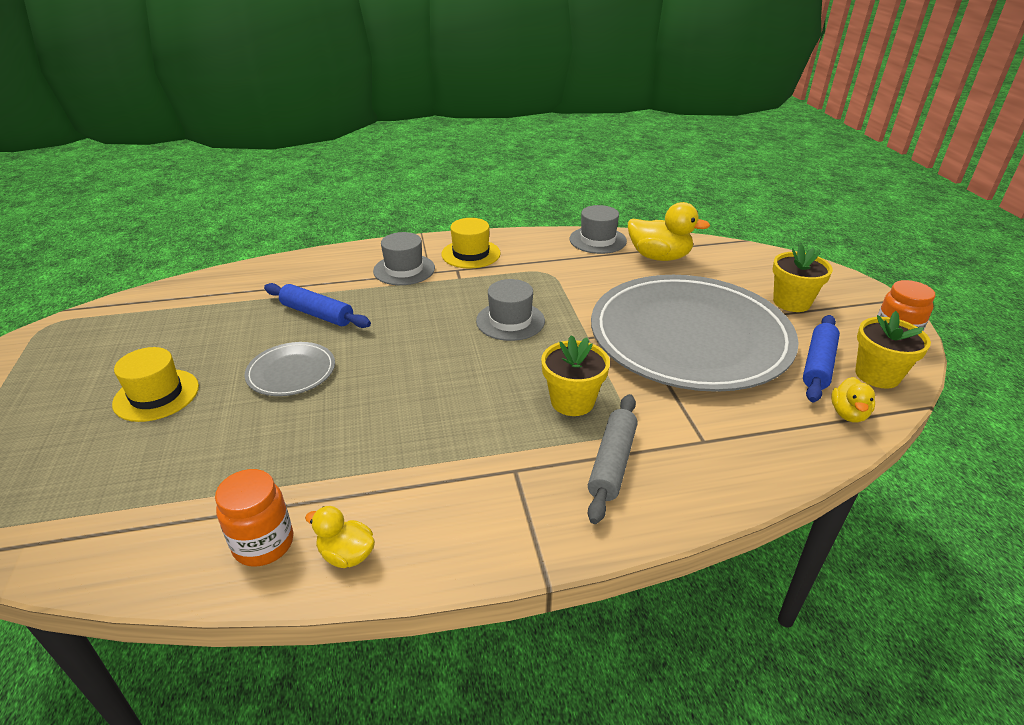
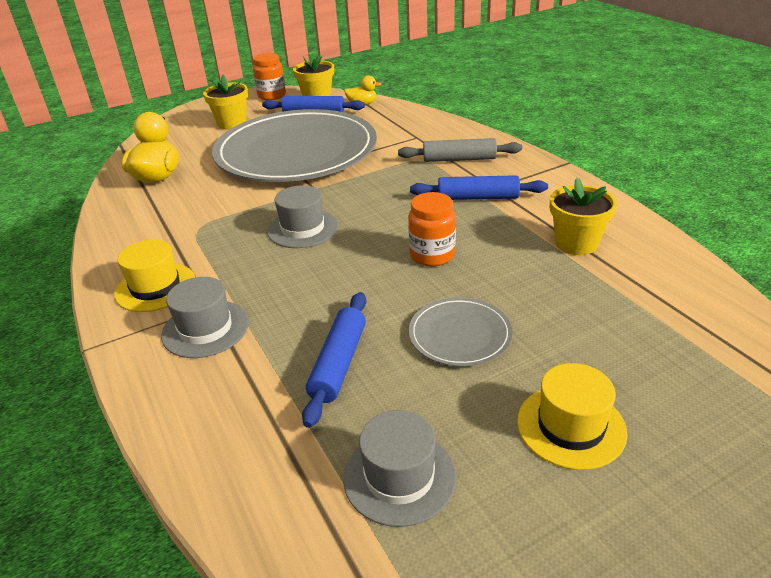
camera: 105 degrees left, 0 degrees up
(263, 544) = (650, 261): orange jar -> orange jar (432, 255)
(346, 555) = (620, 226): yellow duck -> none
(498, 448) = (478, 197): none -> blue rolling pin
(572, 401) = (405, 181): yellow flower pot -> yellow flower pot (576, 243)
(597, 240) = (118, 212): grey hat -> grey hat (399, 477)

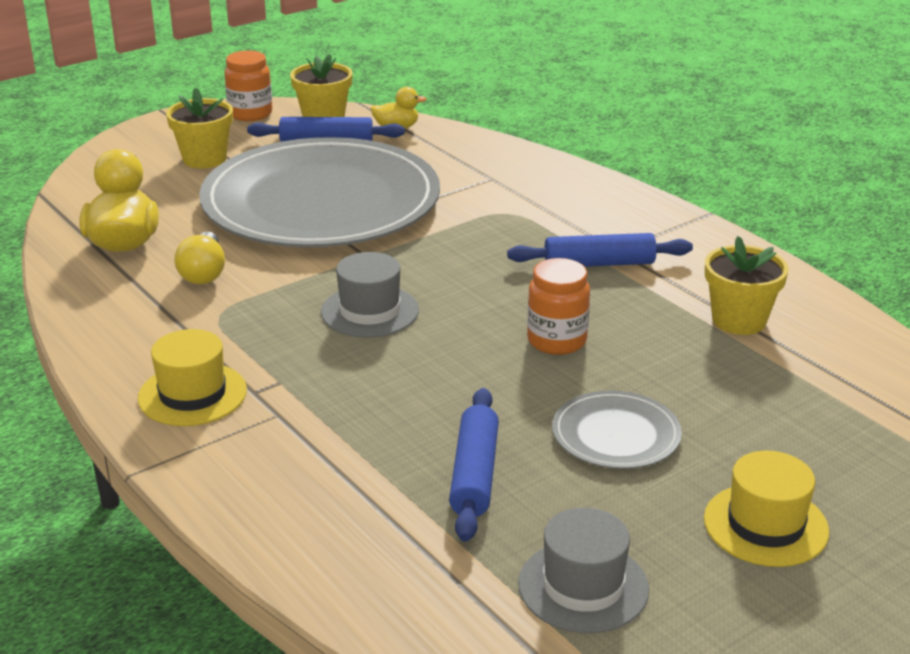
camera: 10 degrees left, 5 degrees down
(200, 198) = (204, 273): none -> yellow light bulb
(205, 328) = (285, 442): grey hat -> none
(459, 159) = (561, 210): grey rolling pin -> none

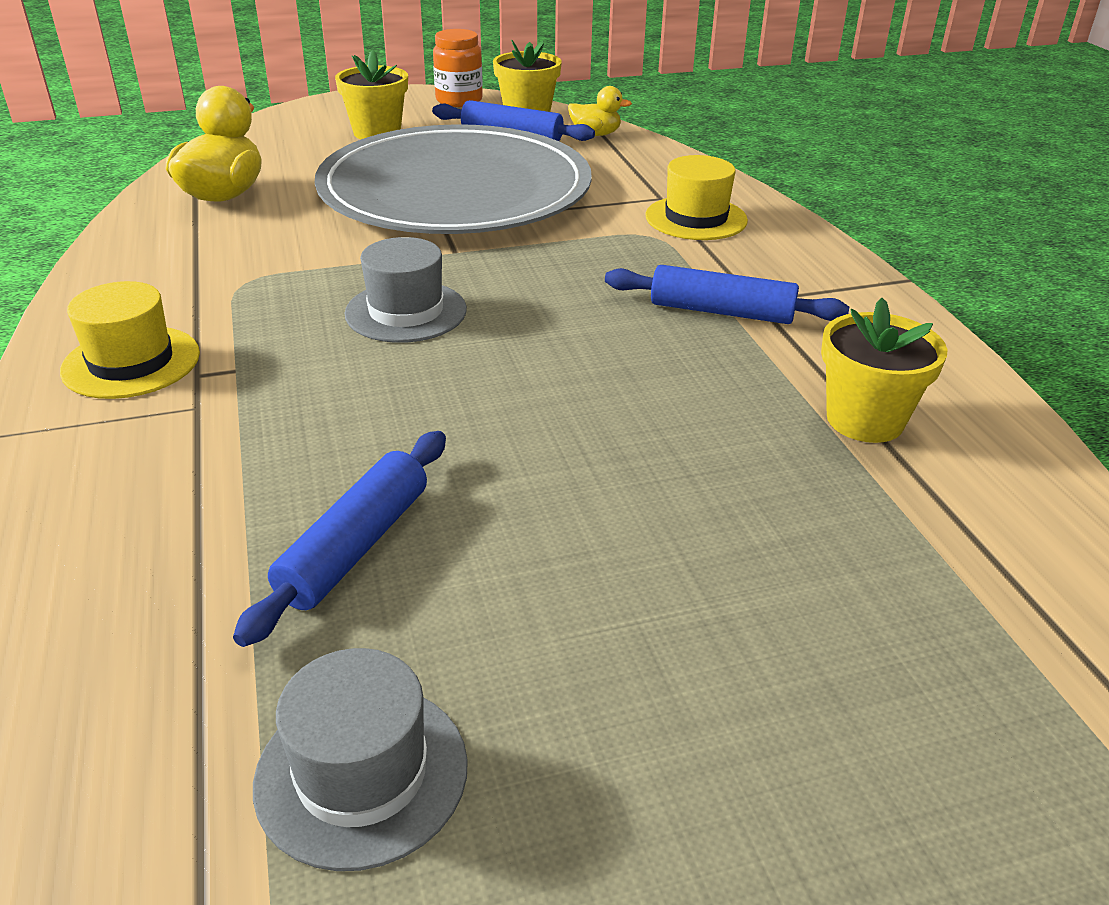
camera: 20 degrees right, 5 degrees up
(204, 273) = (271, 237): yellow light bulb -> none
(556, 341) = (599, 393): orange jar -> none
(616, 434) = (585, 539): grey plate -> none
(765, 525) = (715, 753): yellow hat -> yellow hat (696, 218)

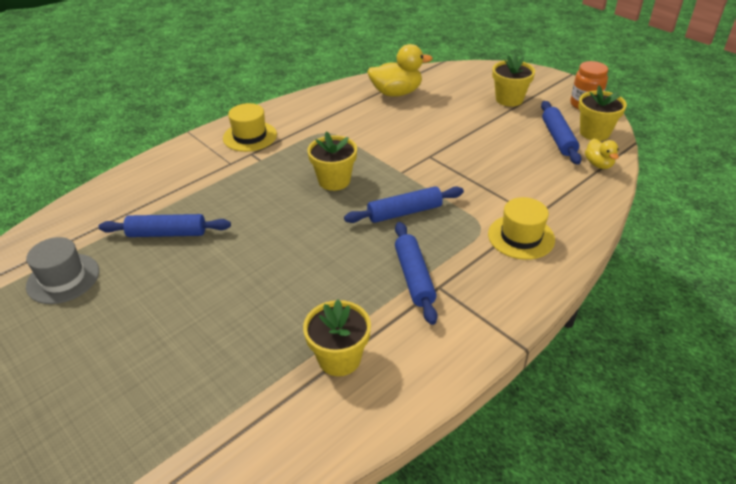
camera: 65 degrees right, 5 degrees up
(406, 312) = (334, 181): grey hat -> yellow flower pot
(455, 190) = (467, 147): grey plate -> none
(561, 277) = (404, 212): none -> blue rolling pin

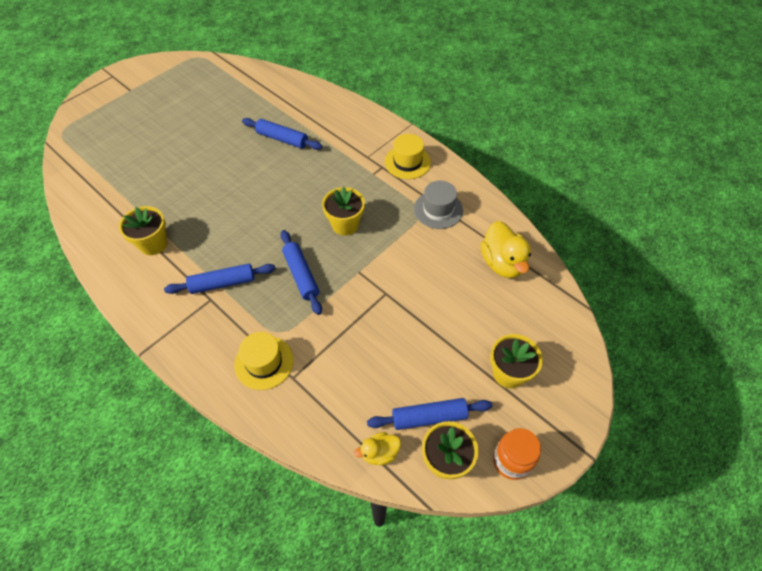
camera: 85 degrees right, 15 degrees up
(63, 278) = (243, 103): grey hat -> grey hat (438, 210)
(167, 233) = (282, 139): blue rolling pin -> blue rolling pin turned 60 degrees counterclockwise

